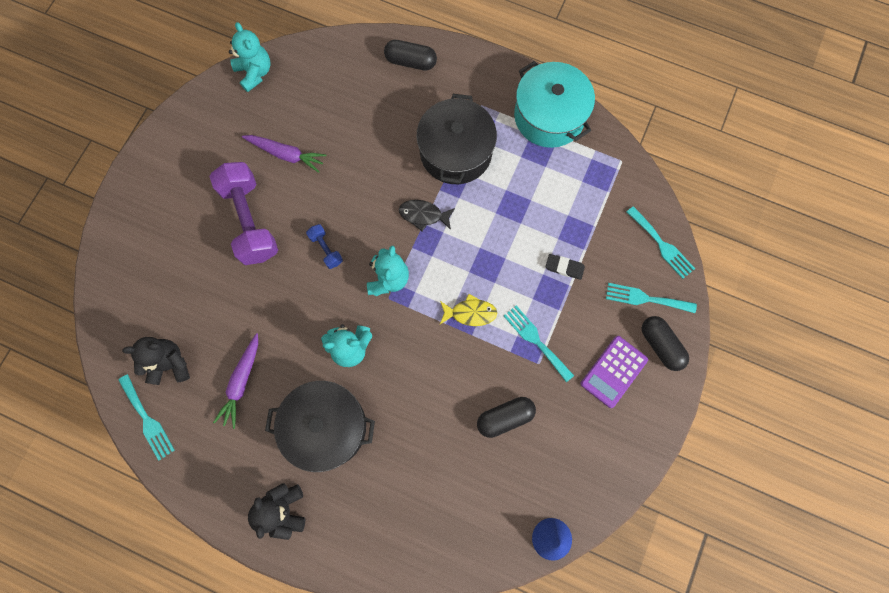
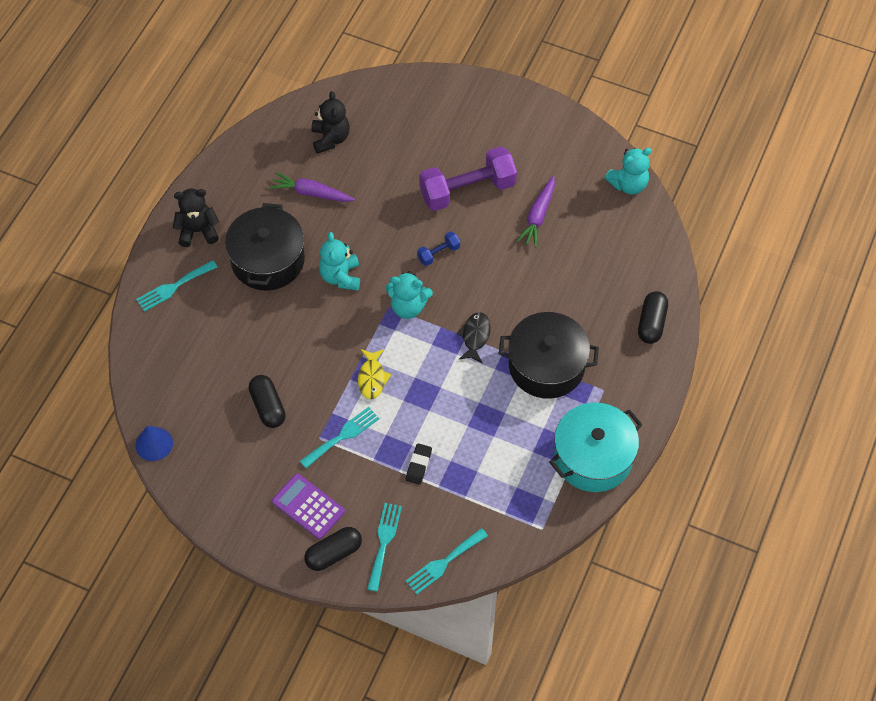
camera: 90 degrees right, 15 degrees down
(147, 420) = (282, 126): turquoise fork -> turquoise fork (173, 287)

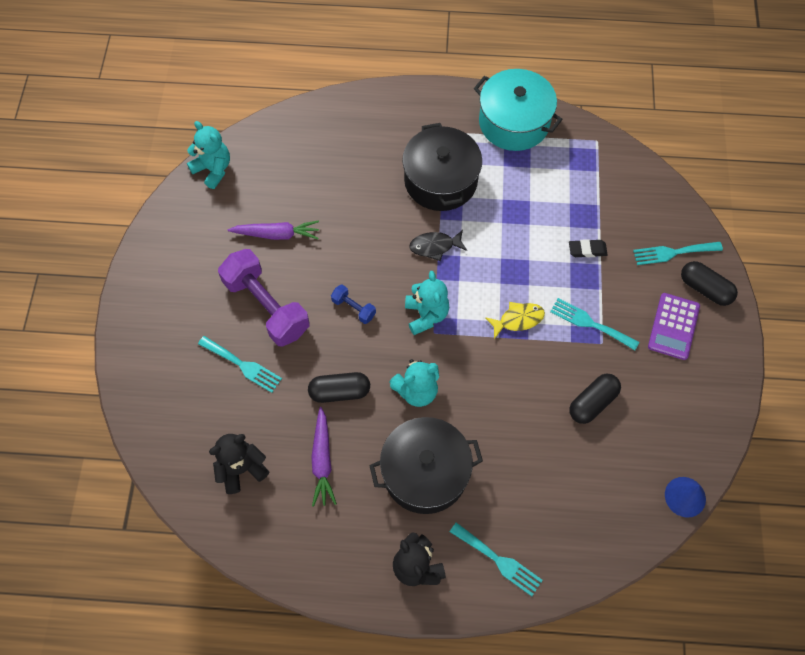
camera: 110 degrees left, 5 degrees up
(444, 563) = (666, 201): turquoise fork -> turquoise fork (243, 365)
(651, 323) = (362, 114): black capsule -> black capsule (340, 391)

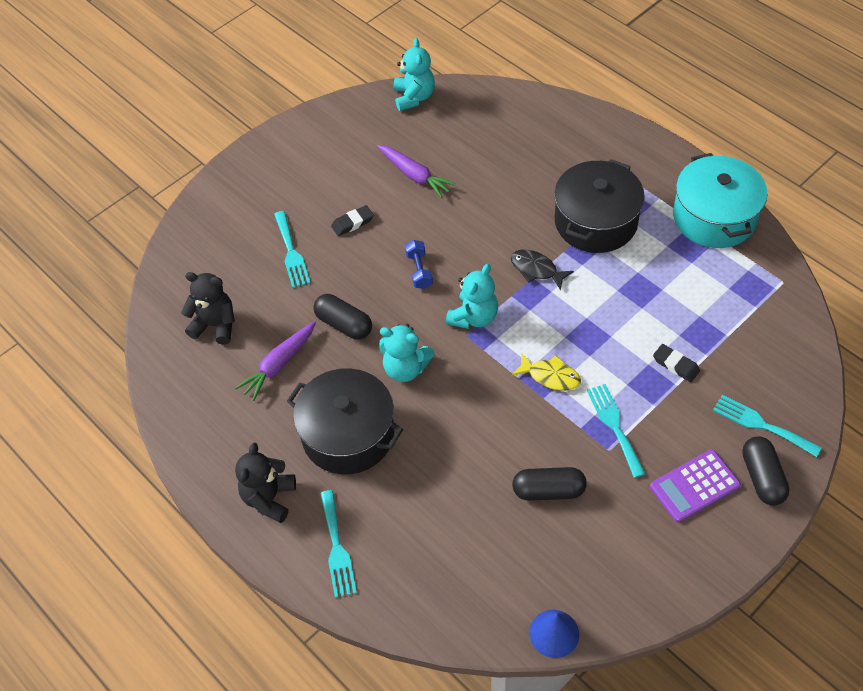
camera: 45 degrees right, 10 degrees down
(267, 306) = (352, 223): purple dumbbell -> black eraser

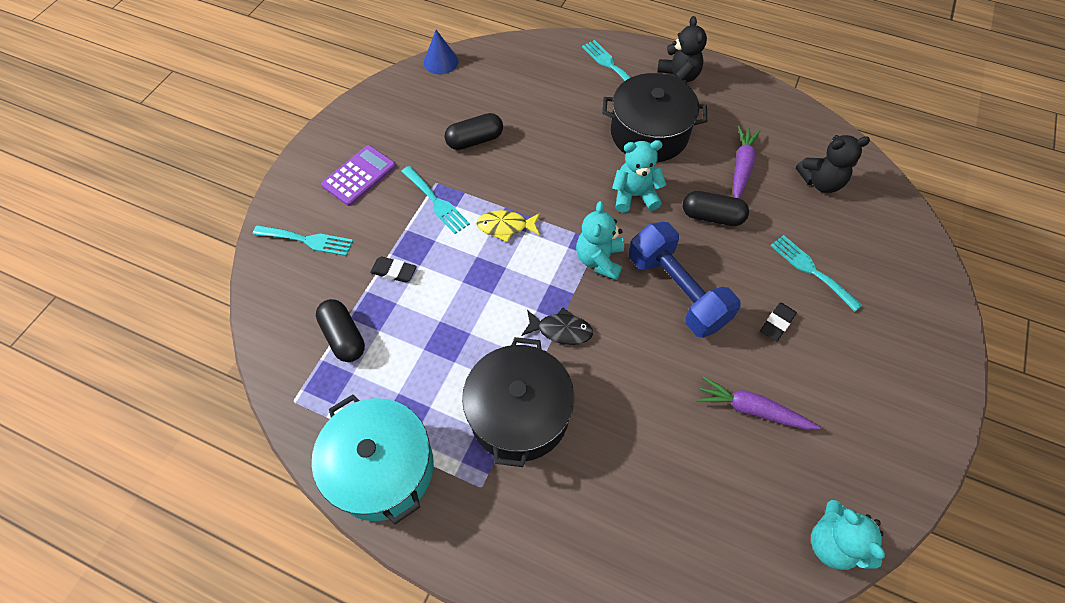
camera: 155 degrees right, 5 degrees up
(419, 270) = (676, 291): blue dumbbell -> blue dumbbell, size x2.22
(762, 477) = (304, 198): black capsule -> black capsule (344, 337)

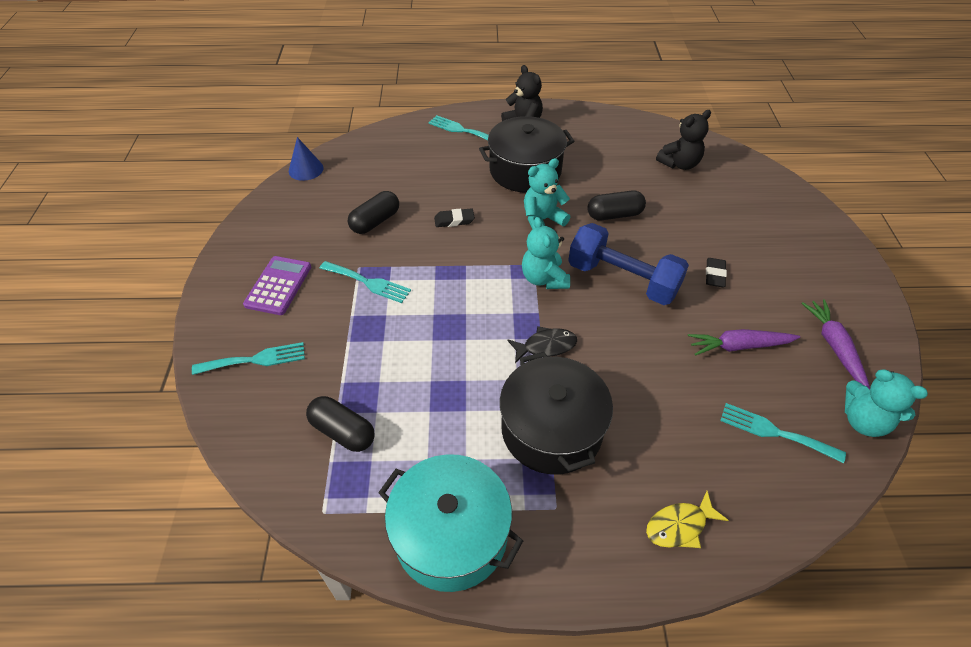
camera: 25 degrees left, 10 degrees down
(394, 271) = (361, 355): black eraser -> black eraser (454, 220)
(506, 226) = (445, 281): yellow fish -> yellow fish (679, 526)
(741, 167) = (614, 172): purple carrot -> purple carrot (834, 346)
(811, 270) = (714, 227): turquoise fork -> turquoise fork (774, 432)

